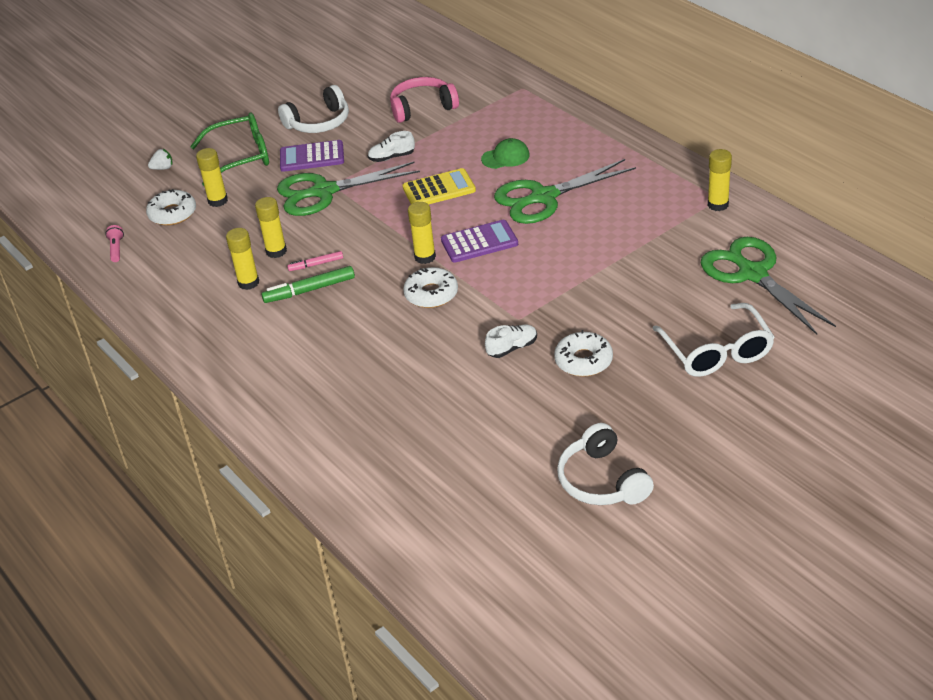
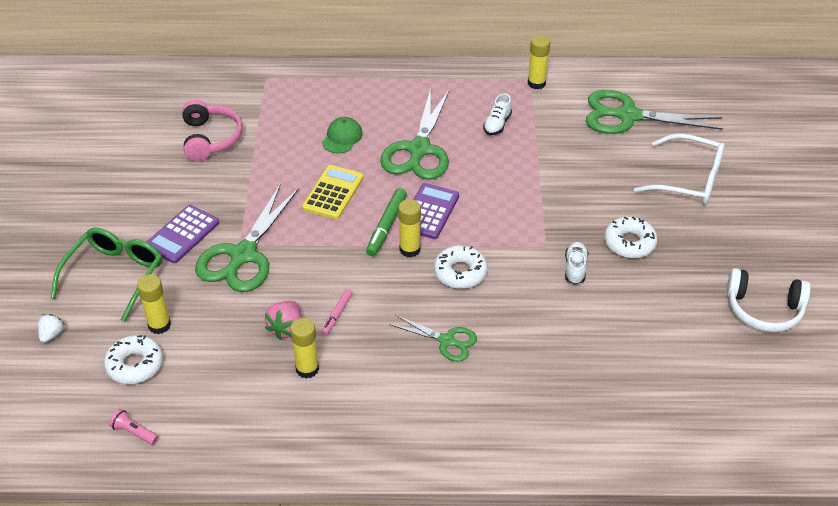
camera: 55 degrees left, 5 degrees up
(276, 251) = (286, 328): yellow glue stick -> pink strawberry
(309, 290) = (366, 337): green marker -> green marker (386, 226)
(319, 122) = (138, 203): white headphones -> none
(350, 328) = (447, 341): none -> green scissors
(391, 157) = (252, 192): white shoe -> white shoe (497, 124)
(422, 108) = (210, 138): pink headphones -> pink headphones turned 150 degrees clockwise

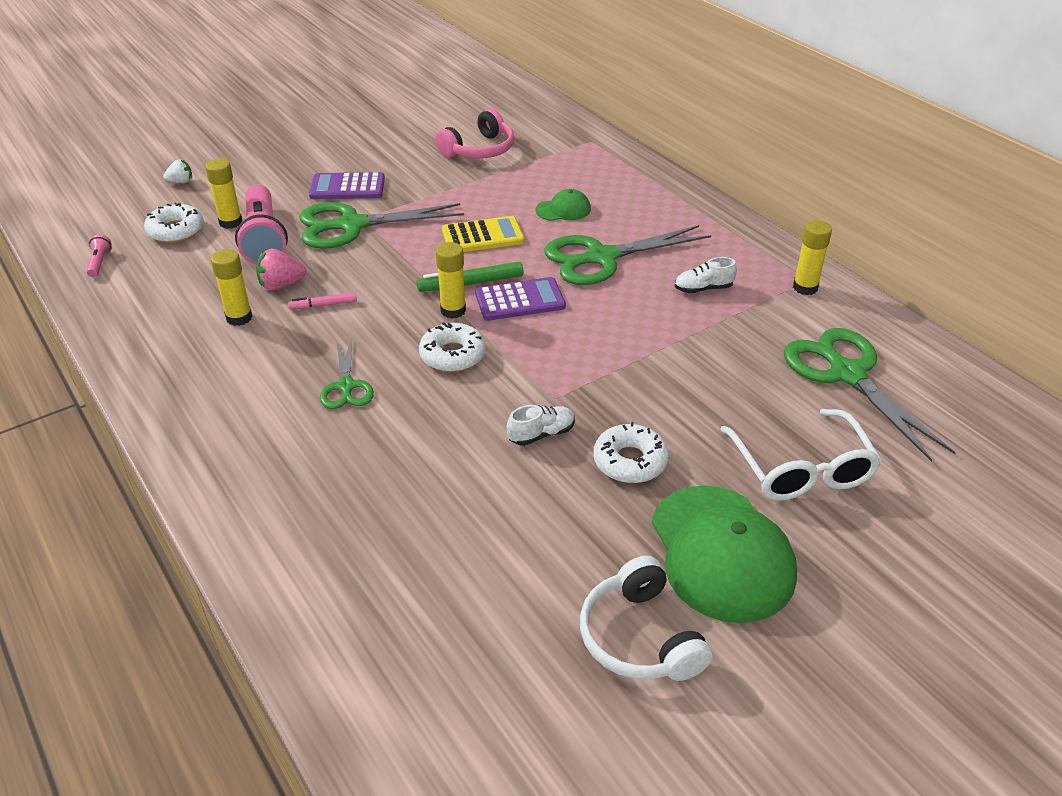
camera: 55 degrees right, 5 degrees down
(115, 275) = (270, 179): green glasses -> none
(208, 314) = (264, 239): none -> pink flashlight
(727, 246) = (721, 553): none -> green cap

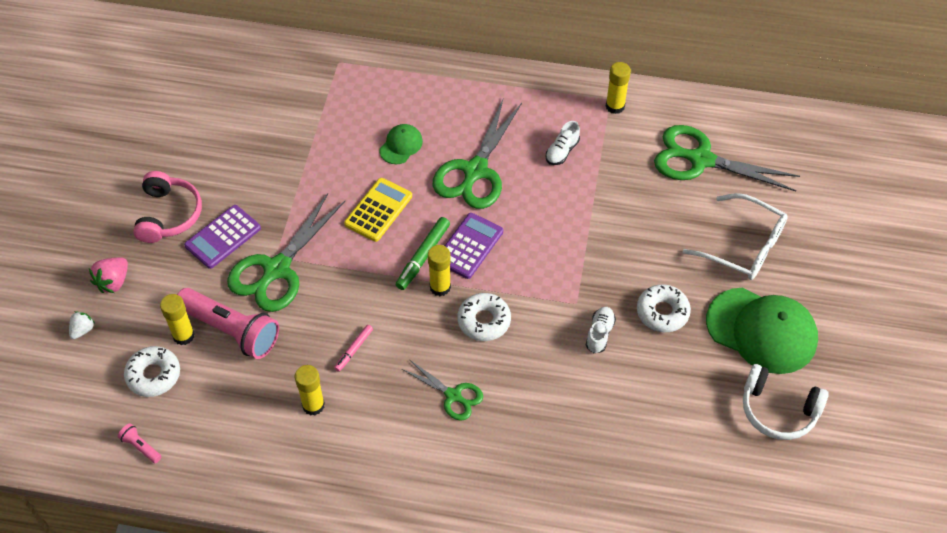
camera: 45 degrees left, 15 degrees up
(281, 285) = (302, 357): pink strawberry -> pink strawberry (113, 282)
(479, 150) = (270, 128): pink headphones -> pink headphones (168, 215)

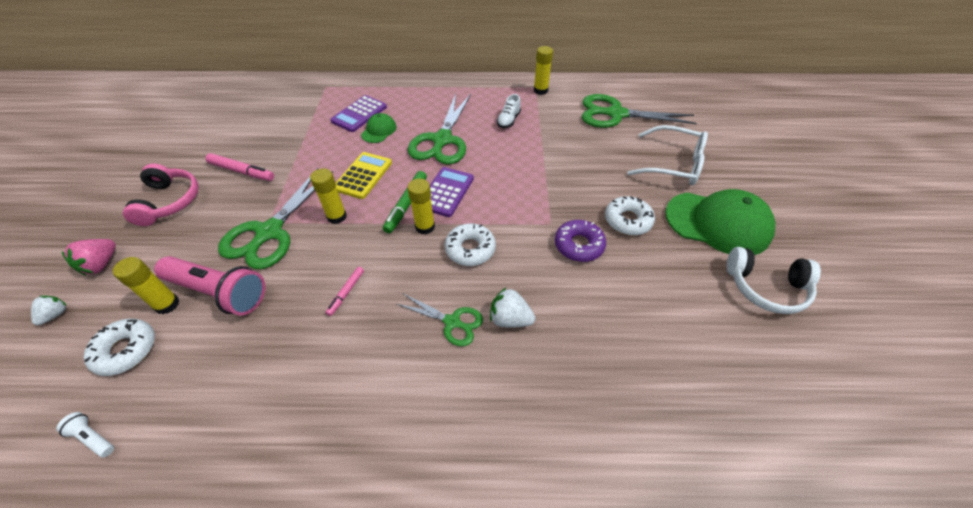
camera: 10 degrees left, 5 degrees down
(141, 447) = (93, 438): pink flashlight -> white flashlight
(223, 237) = (219, 213): purple calculator -> purple calculator (359, 114)
(243, 185) = (242, 171): none -> pink marker
(313, 405) = (304, 355): yellow glue stick -> yellow glue stick (337, 217)
(509, 401) = (510, 319): none -> white strawberry
(599, 334) = (579, 245): white shoe -> purple donut

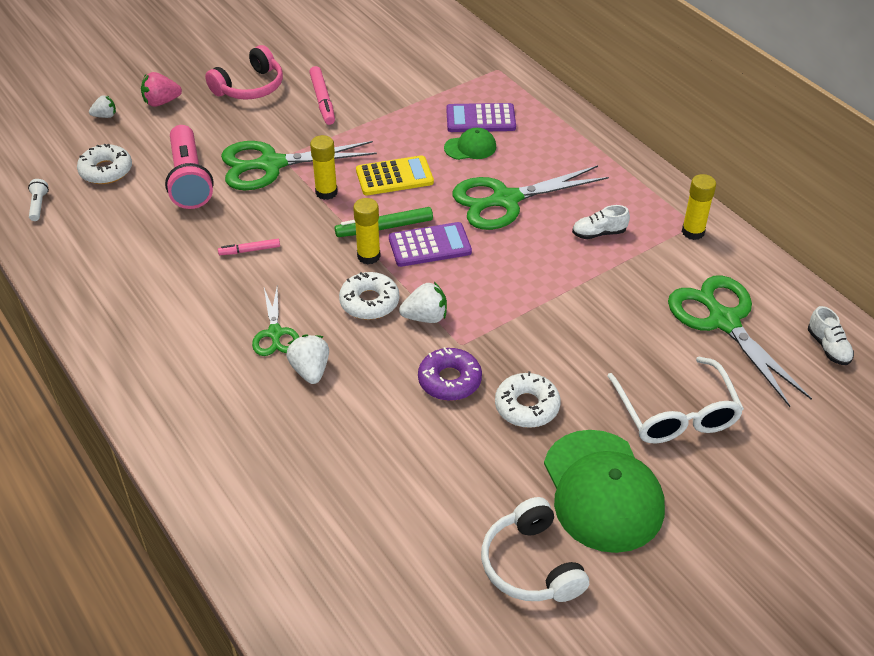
camera: 55 degrees right, 5 degrees down
(167, 304) = (156, 161): yellow glue stick -> none
(510, 227) = (425, 317): none -> white strawberry
(659, 93) = (828, 347): none -> white shoe

